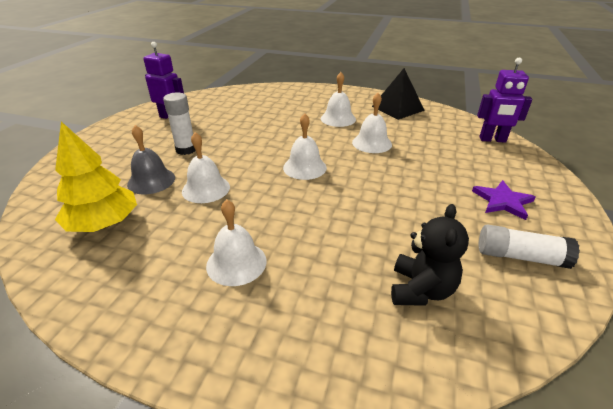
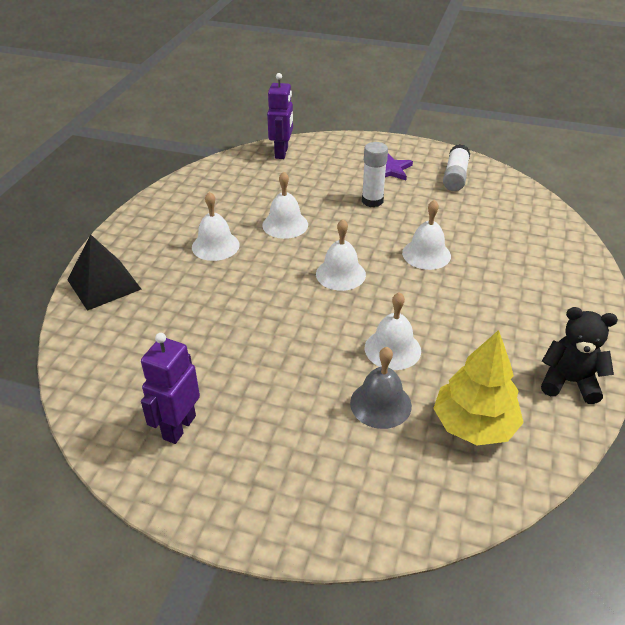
camera: 90 degrees left, 5 degrees up
(186, 149) = (297, 385): white glue stick -> white glue stick (372, 201)
(236, 263) = (503, 312): white bell -> white bell (426, 254)
(397, 108) = (193, 198): black pyramid -> black pyramid (104, 284)
(421, 290) = (501, 221): black teddy bear -> black teddy bear (569, 382)

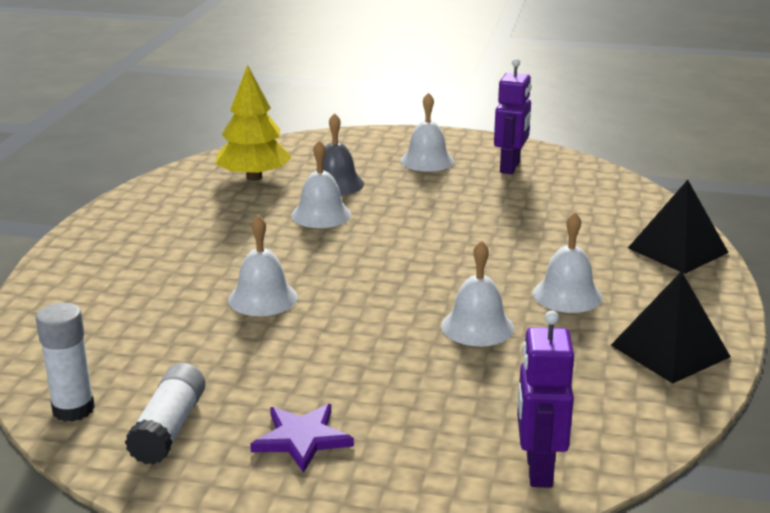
camera: 175 degrees right, 15 degrees down
(178, 203) = (670, 350): none -> black pyramid
(340, 274) = (383, 272): white bell -> white bell (427, 161)
(372, 201) = (338, 371): white glue stick -> white glue stick (73, 409)
(569, 382) = (149, 202): black teddy bear -> none

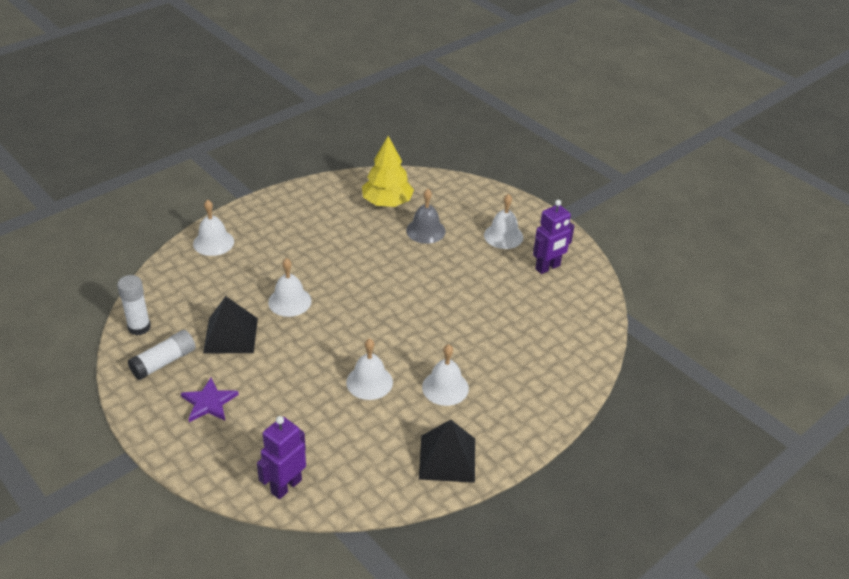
camera: 35 degrees right, 15 degrees up
(321, 215) = (388, 253): white bell -> white bell (213, 242)
(678, 250) = (557, 391): black pyramid -> black pyramid (231, 335)

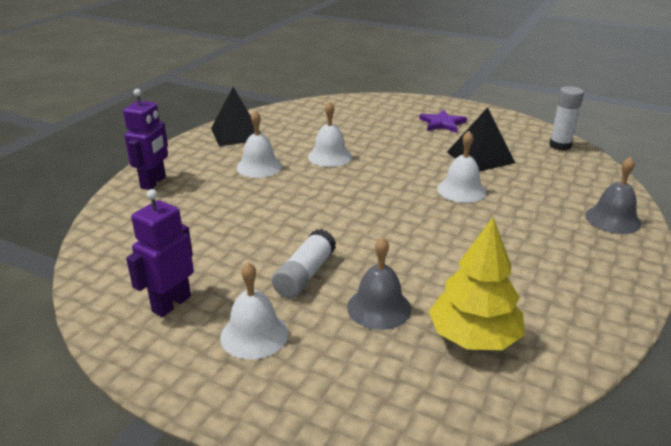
camera: 160 degrees right, 10 degrees down
(164, 362) = (506, 133): white glue stick -> white glue stick (305, 275)
(213, 242) = (613, 219): white bell -> grey bell
(286, 486) = (344, 104): purple robot -> purple robot (154, 183)

